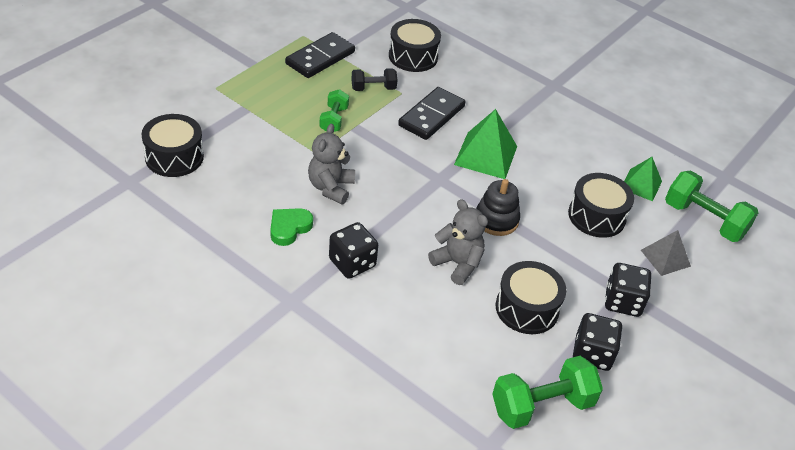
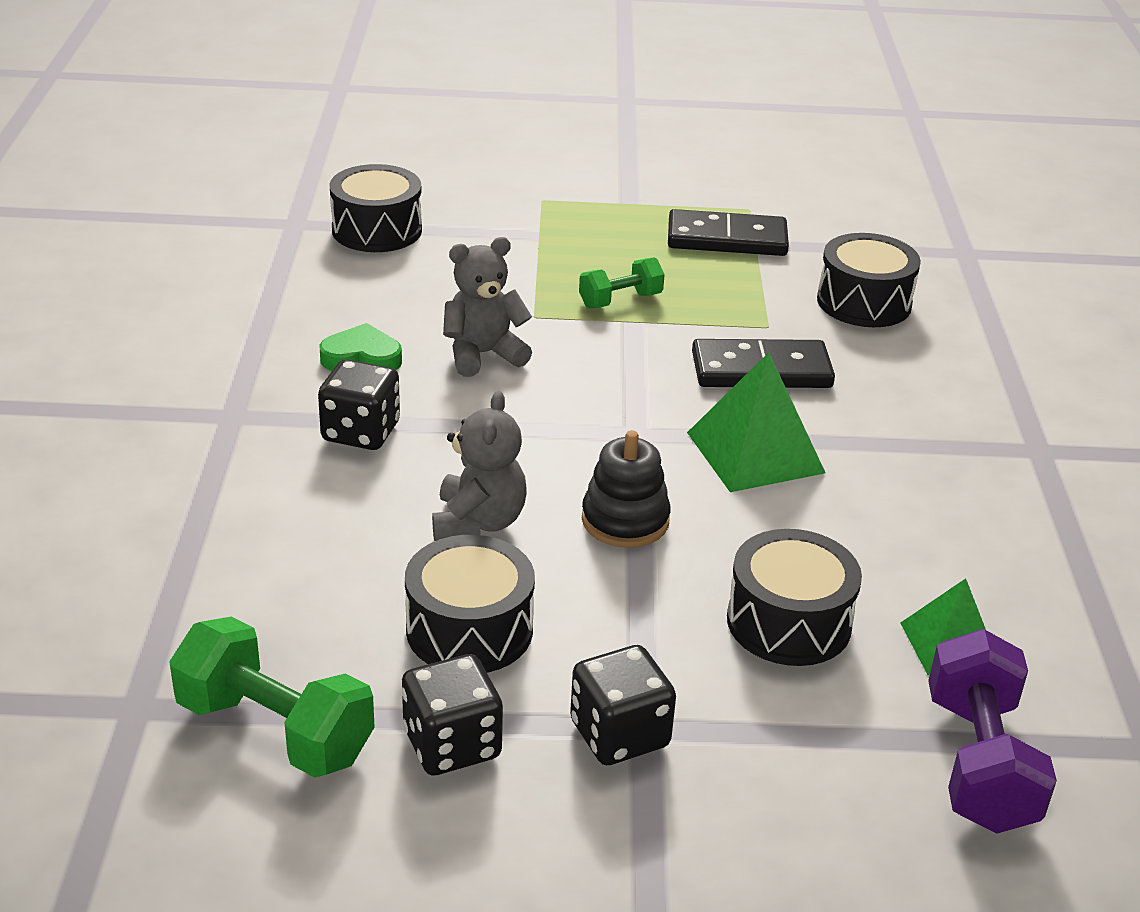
camera: 55 degrees right, 10 degrees down
(373, 88) = (737, 301): black dumbbell -> none
(665, 258) = (801, 748): grey pyramid -> none
(704, 220) = (979, 763): green dumbbell -> purple dumbbell

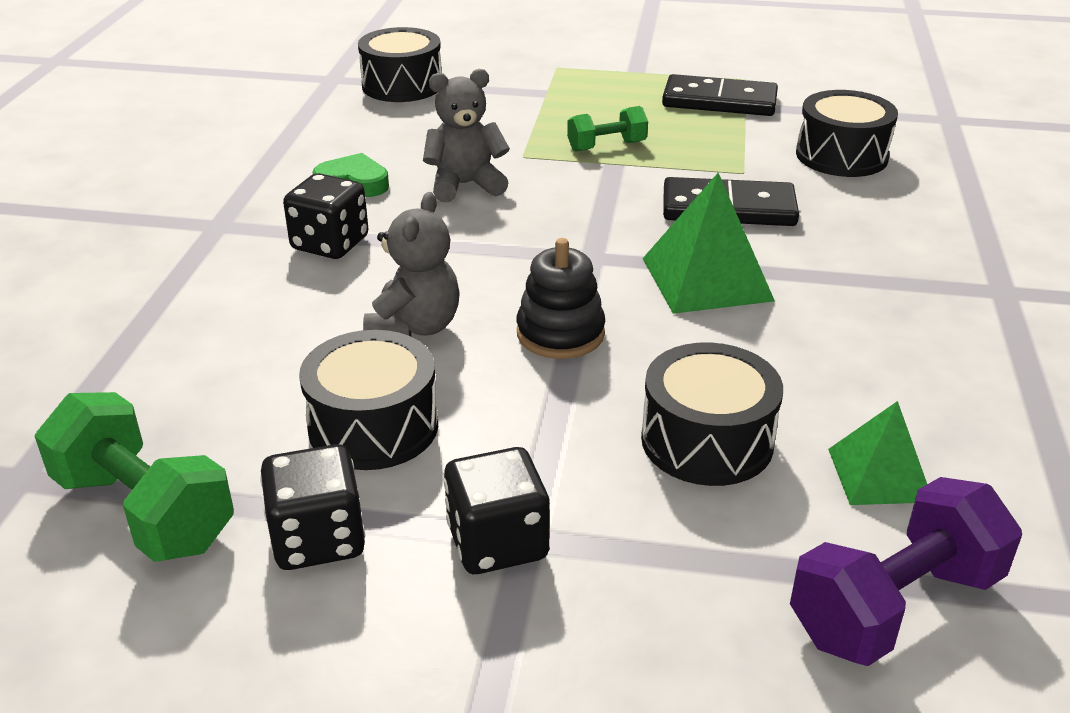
camera: 10 degrees right, 0 degrees up
(979, 763) = (895, 606): purple dumbbell -> purple dumbbell turned 45 degrees clockwise

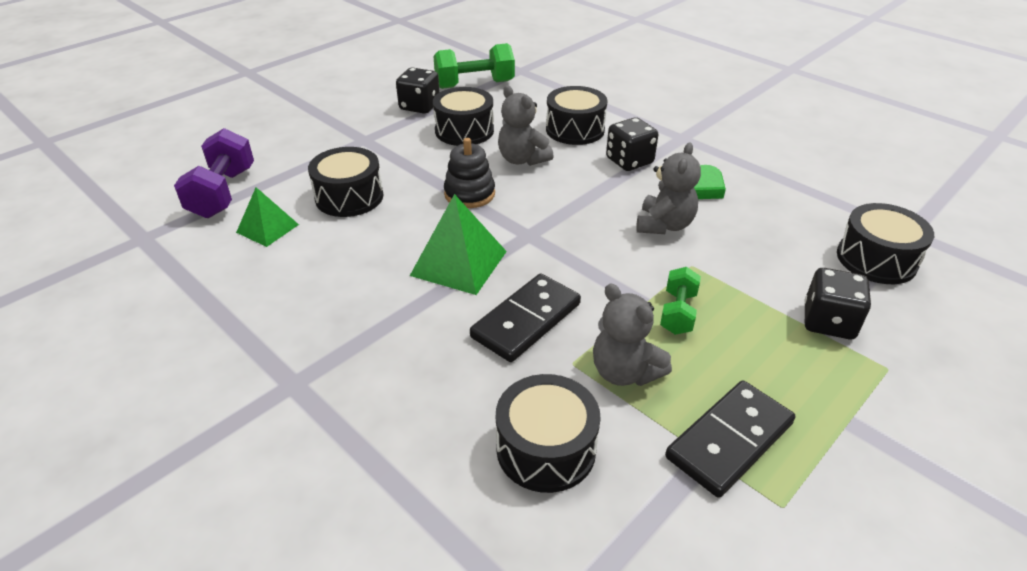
camera: 125 degrees right, 5 degrees up
(267, 315) = (575, 130): none -> black drum
(497, 542) = (370, 134): black dice -> black dice (828, 322)
(716, 149) = (624, 372): none -> grey teddy bear

